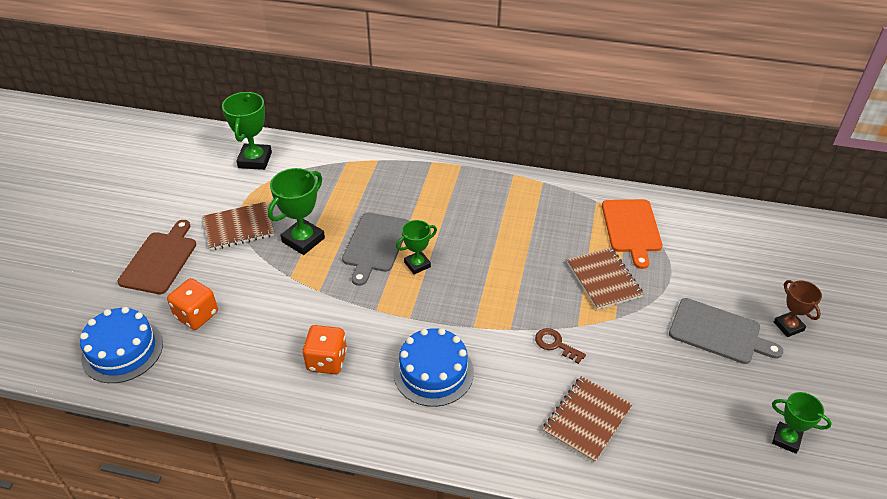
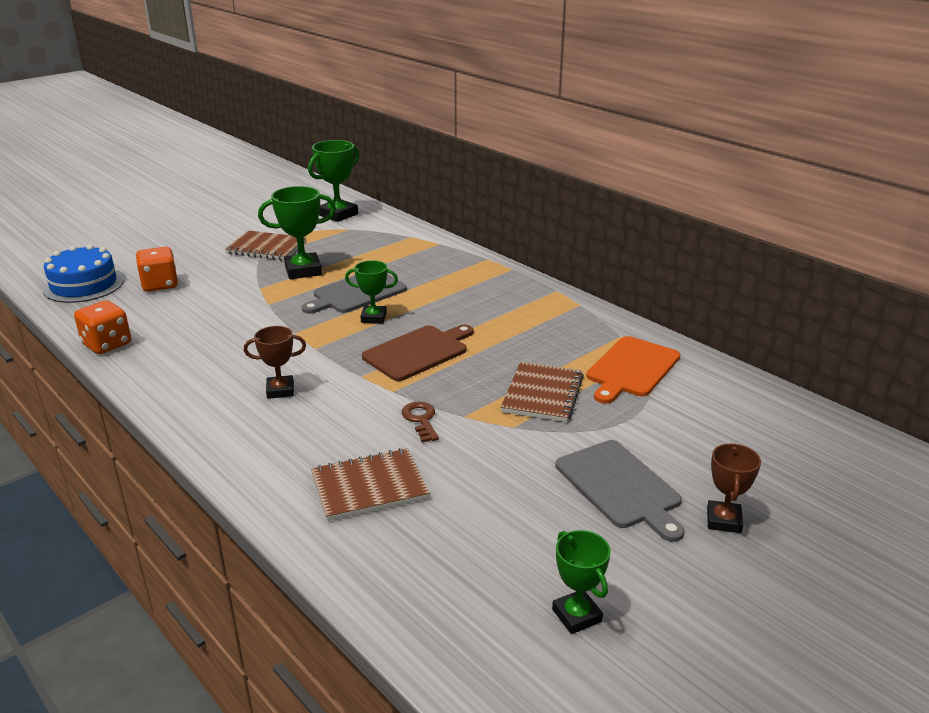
camera: 35 degrees right, 15 degrees down
(160, 260) = (184, 247): brown cutting board -> brown cutting board (418, 352)
(327, 361) = (208, 347): orange dice -> orange dice (107, 344)
(433, 372) = (280, 390): blue cake -> brown trophy

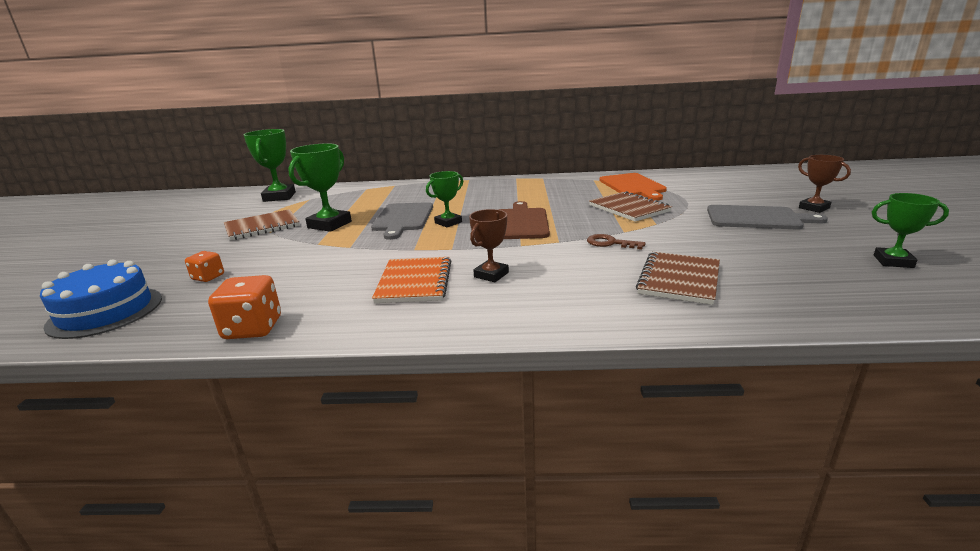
camera: 45 degrees left, 5 degrees down
(160, 285) = (208, 277): orange dice -> orange dice, size x0.61
(232, 364) = (414, 282): none -> orange notebook

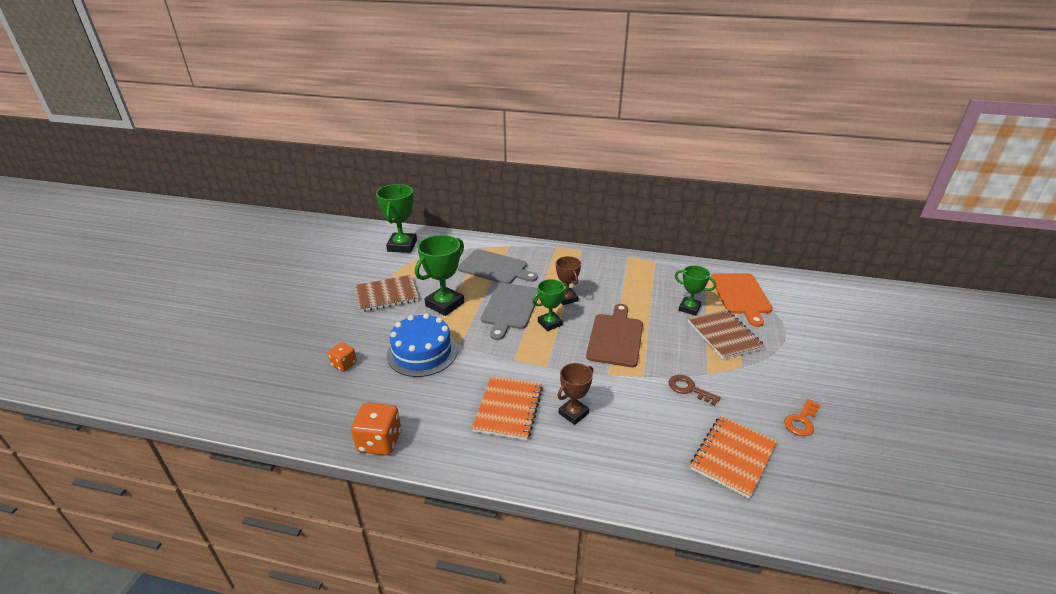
camera: 10 degrees right, 10 degrees up
(106, 312) = (270, 394): blue cake -> blue cake (422, 352)
(679, 279) = (733, 457): brown notebook -> orange notebook
(734, 247) = (801, 421): none -> orange key
(757, 218) = (843, 378): grey cutting board -> grey cutting board (495, 268)
(814, 208) = (908, 373): brown trophy -> brown trophy (566, 298)
(893, 261) = (941, 476): green trophy -> green trophy (689, 308)

